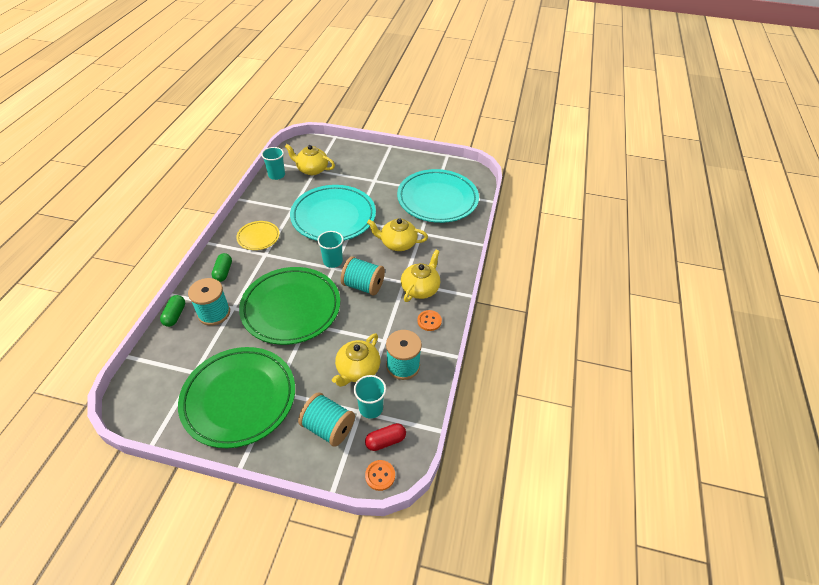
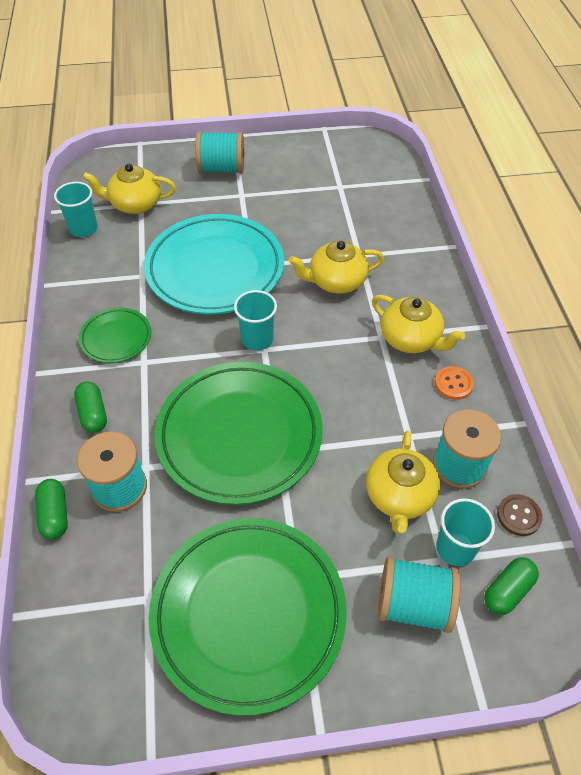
camera: 20 degrees left, 5 degrees up
(258, 237) = (116, 338): yellow plate -> green plate
(363, 286) = (326, 362): turquoise spool -> turquoise spool (221, 169)
(380, 475) = (533, 648): orange button -> none
(385, 441) = (507, 591): red capsule -> green capsule
(419, 405) = (518, 516): none -> brown button
(420, 288) = (411, 339): yellow teapot -> yellow teapot turned 120 degrees clockwise
(437, 199) = (351, 198): turquoise plate -> none

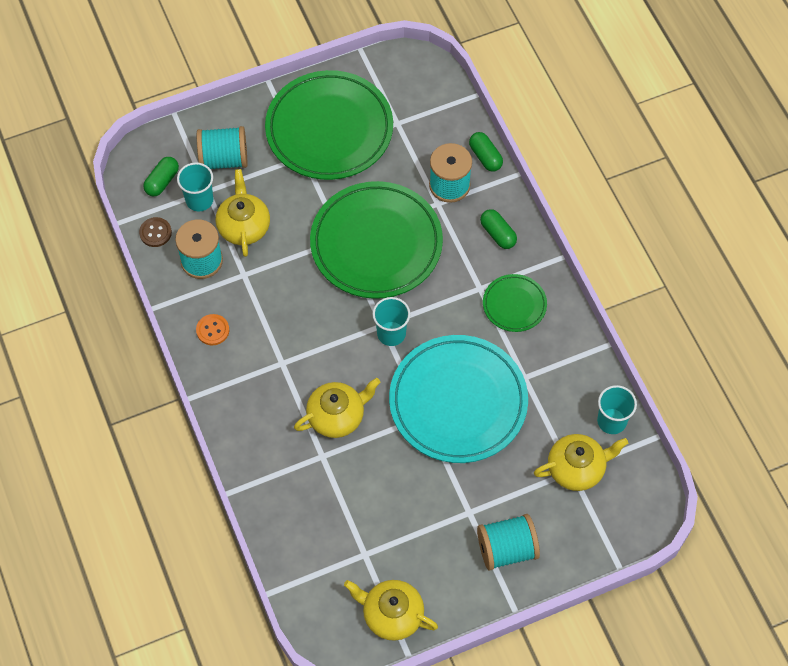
camera: 165 degrees right, 10 degrees up
(411, 339) = (255, 367): yellow teapot -> yellow teapot (391, 614)

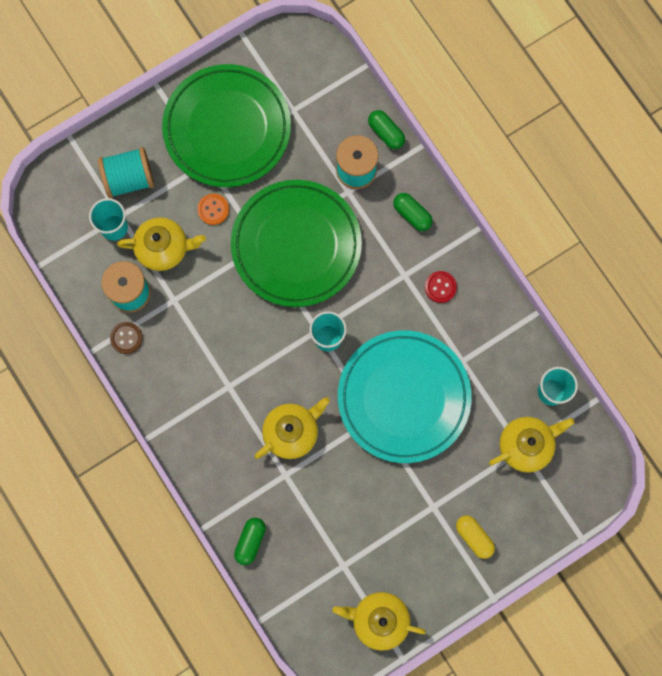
camera: 10 degrees left, 15 degrees up
(155, 233) = (78, 270): brown button -> brown button (126, 338)
(162, 181) = (73, 213): green capsule -> green capsule (250, 541)
(212, 330) = (155, 364): orange button -> orange button (213, 209)
(244, 226) = (163, 248): yellow teapot -> yellow teapot turned 105 degrees clockwise
(506, 549) = (474, 537): turquoise spool -> yellow capsule
(514, 305) = (440, 287): green plate -> red button

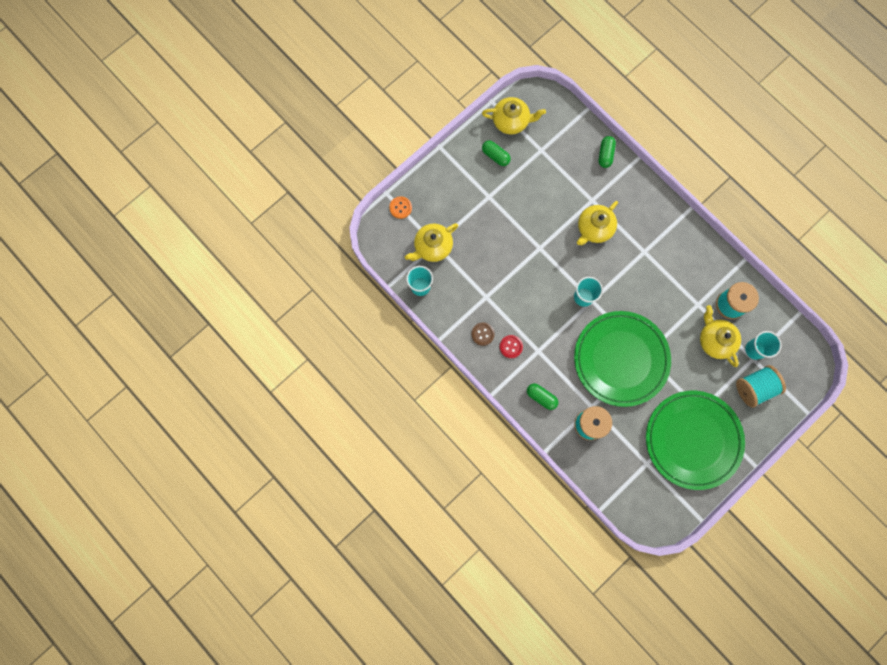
camera: 170 degrees right, 0 degrees up
(126, 338) = (723, 272): brown button -> brown button (482, 334)
(163, 248) = (715, 340): yellow teapot -> yellow teapot turned 75 degrees clockwise
(213, 209) = (687, 375): orange button -> orange button (400, 208)
(386, 133) = (573, 458): green capsule -> green capsule (495, 156)
(404, 397) = (522, 265): turquoise plate -> none
(474, 537) = (458, 182): yellow capsule -> none

